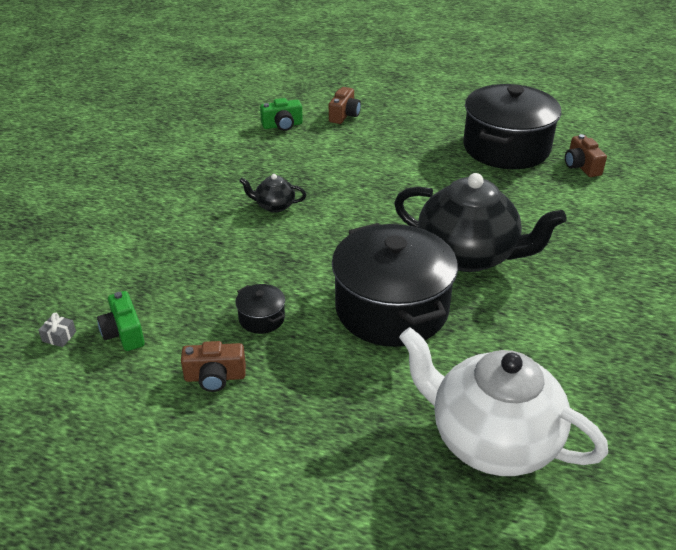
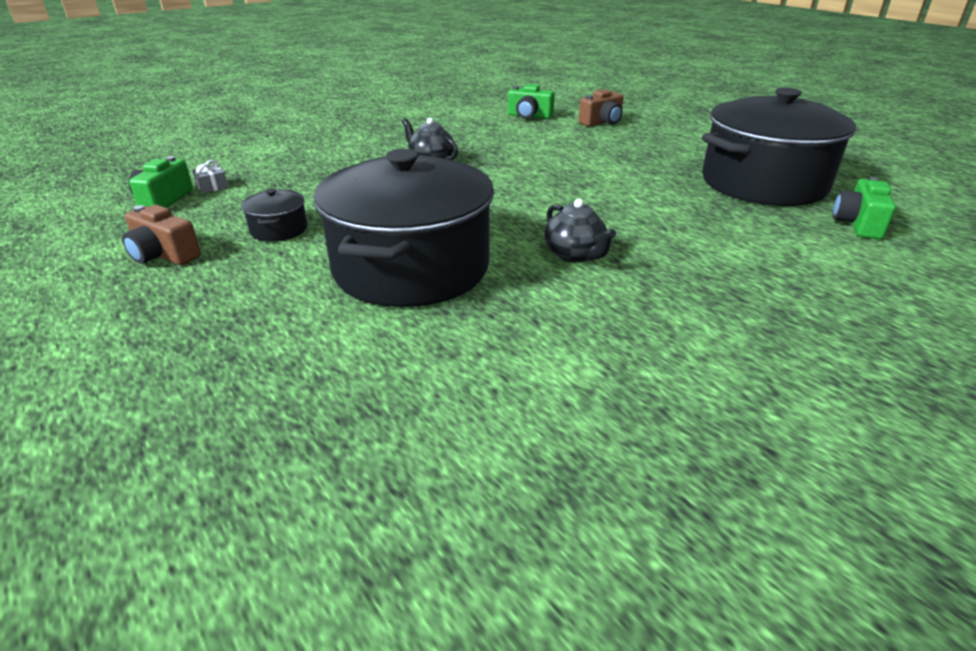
camera: 35 degrees right, 5 degrees down
(59, 336) = (120, 187): grey gift -> grey gift (212, 186)
(468, 255) = (575, 255): black teapot -> black teapot, size x0.43
(491, 439) = (309, 446): white teapot -> none
(581, 166) = (858, 224): brown camera -> green camera

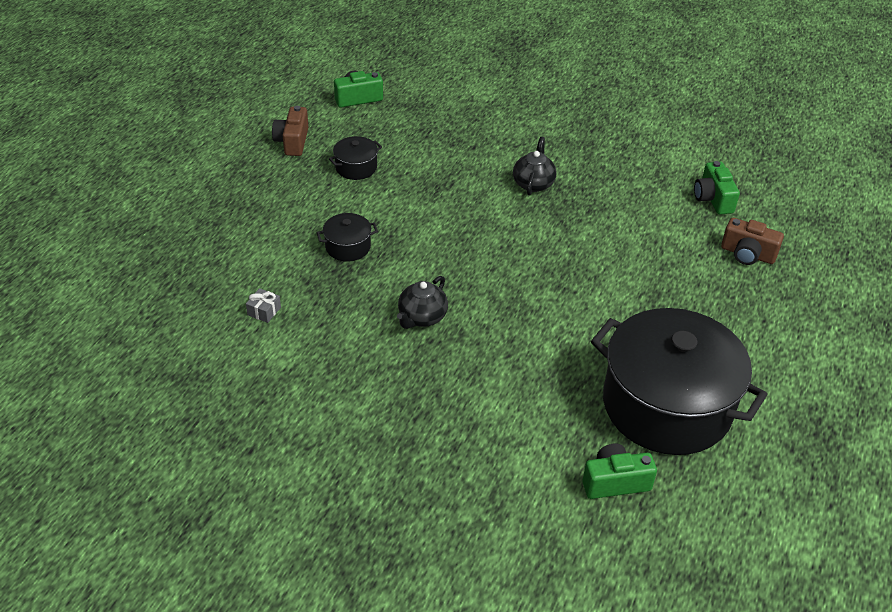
camera: 60 degrees right, 10 degrees up
(212, 186) = (394, 105): grey gift -> grey gift (264, 311)
(411, 268) = (348, 247): black pot -> black pot, size x0.40

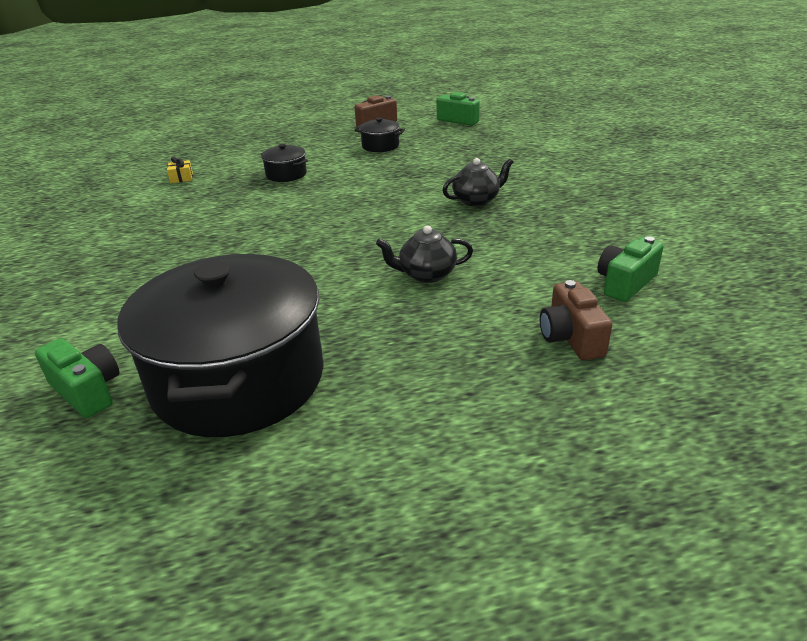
camera: 55 degrees right, 10 degrees down
(264, 311) = (181, 178): grey gift -> yellow gift
(422, 317) = (236, 223): black teapot -> black teapot (426, 274)

